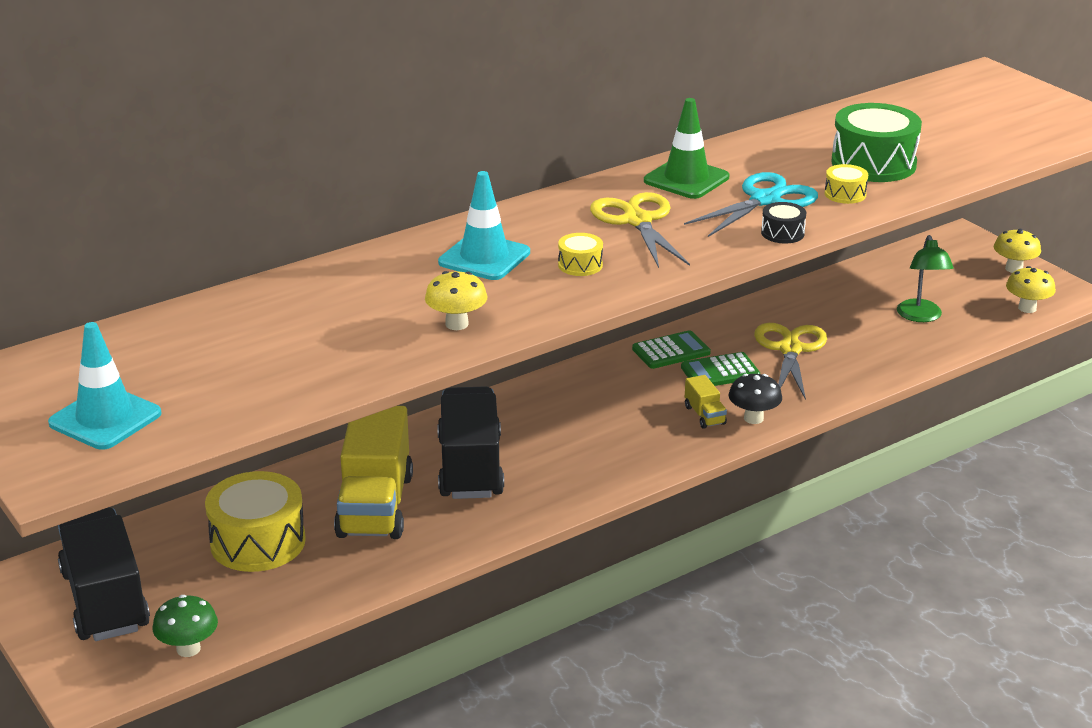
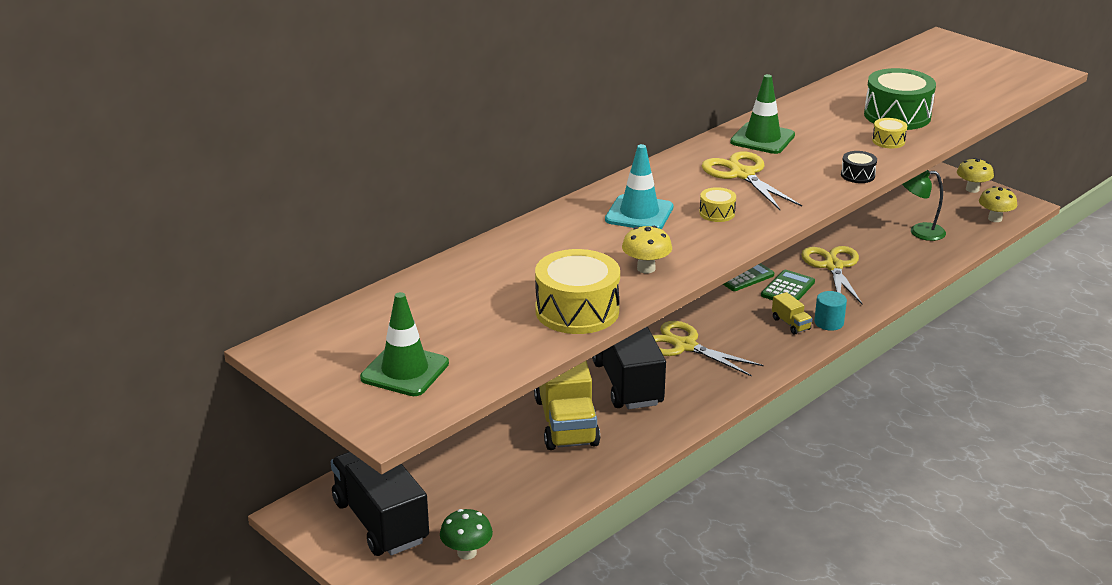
camera: 10 degrees left, 0 degrees up
(105, 418) = (405, 371): turquoise traffic cone -> green traffic cone
(258, 542) = (484, 460): yellow drum -> yellow drum (577, 311)
(560, 429) = (684, 346): none -> yellow scissors
(720, 372) = (787, 289): green calculator -> green calculator turned 150 degrees clockwise
(753, 418) = (829, 323): black mushroom -> turquoise cylinder
(765, 200) = (831, 150): turquoise scissors -> none
(921, 316) = (919, 232): green lamp -> green lamp turned 105 degrees clockwise

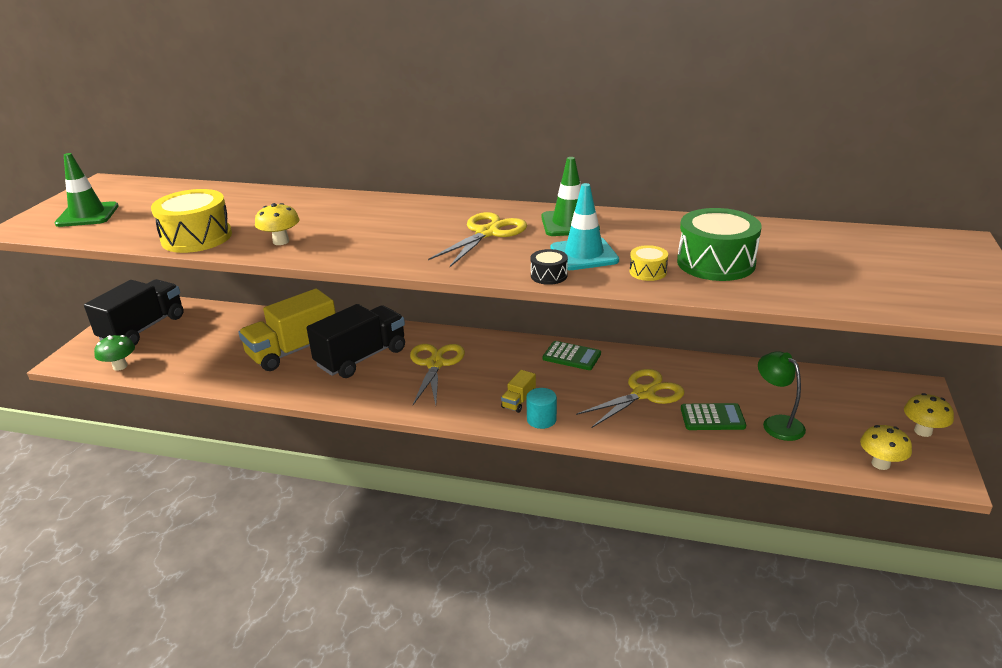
camera: 60 degrees right, 0 degrees up
(639, 214) = (372, 218): turquoise traffic cone -> turquoise traffic cone (584, 254)
(717, 213) = (402, 241): yellow drum -> none
(787, 289) = (576, 383): green calculator -> green calculator (712, 418)

